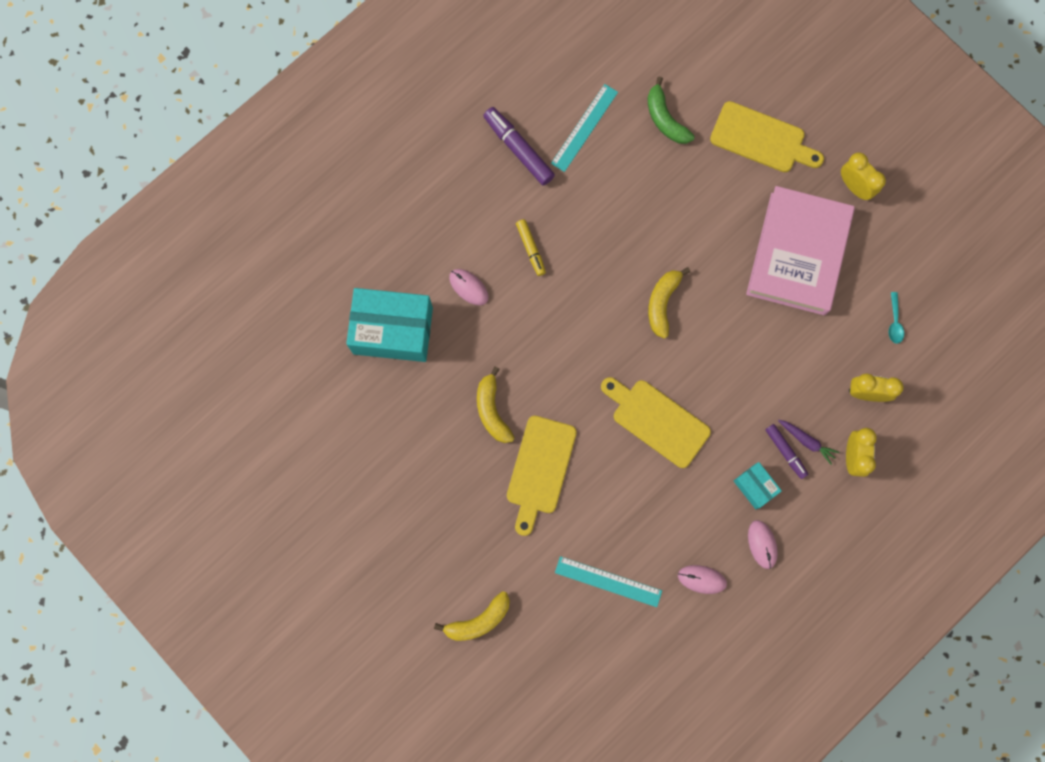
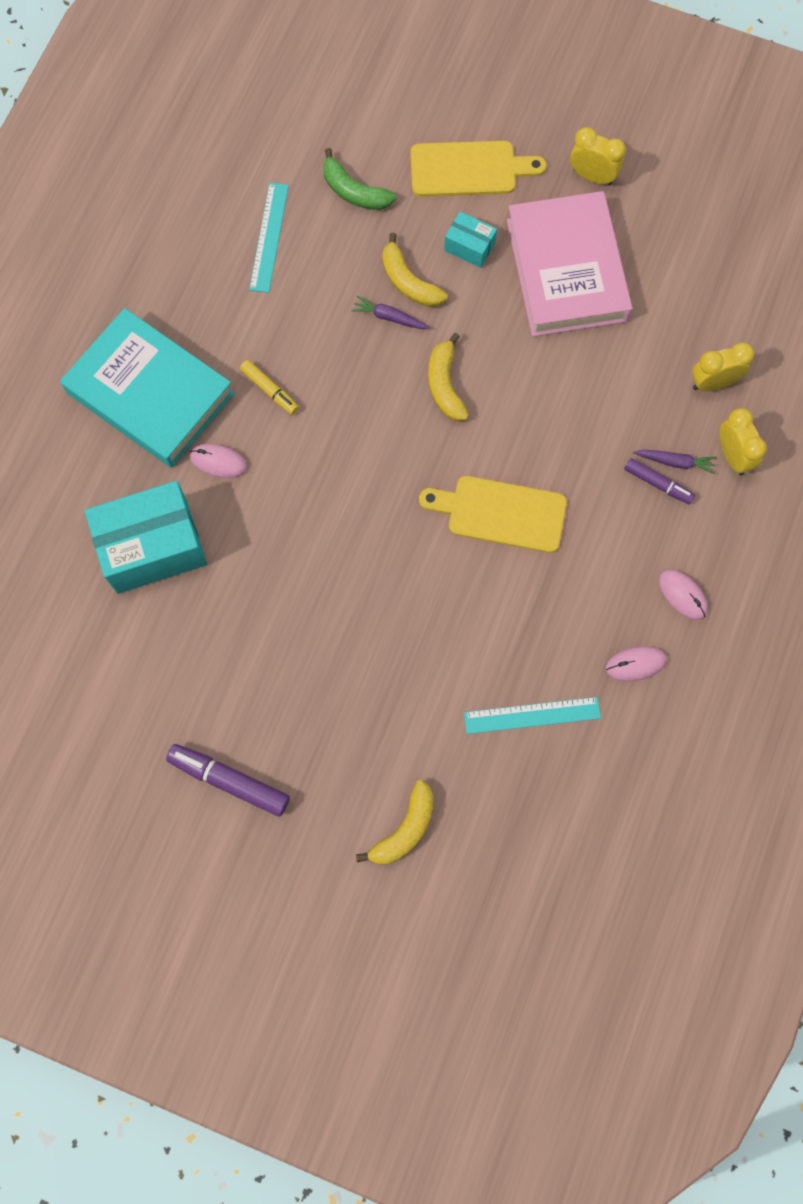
camera: 25 degrees left, 5 degrees down
(442, 212) = (150, 393): none -> turquoise book
(492, 410) = (309, 585): yellow banana -> yellow banana (408, 282)
(518, 149) = (206, 290): purple marker -> purple marker (229, 781)
(540, 469) = (395, 625): yellow cutting board -> none
(645, 231) = (389, 317): none -> purple carrot
(755, 486) = (643, 536): turquoise box -> turquoise box (469, 247)
(894, 322) = (705, 297): turquoise spoon -> none

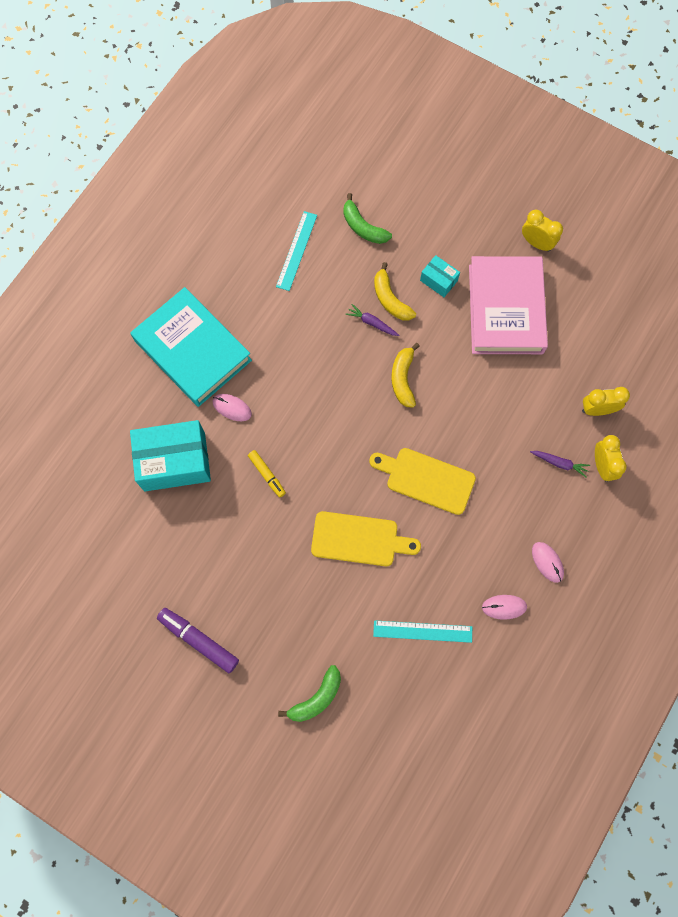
camera: 10 degrees right, 0 degrees up
(270, 390) = (277, 362): yellow marker -> yellow marker (267, 475)
(405, 829) = (316, 698): yellow banana -> green banana
(468, 169) = (448, 223): yellow cutting board -> yellow cutting board (359, 539)
(658, 484) = (544, 477): purple marker -> none

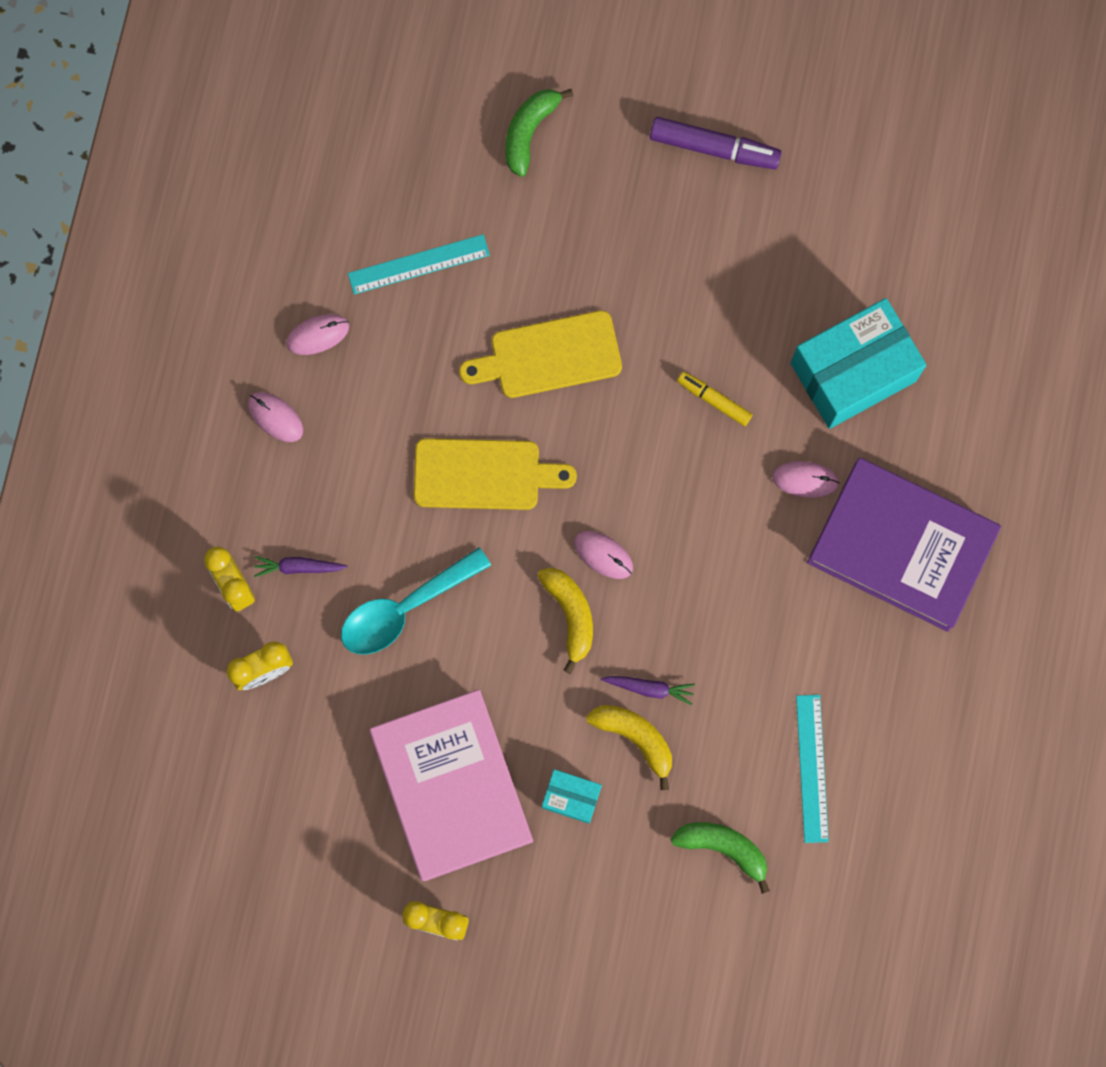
camera: 160 degrees right, 5 degrees up
(192, 350) = (901, 547): turquoise book -> purple book
(370, 406) = (603, 555): none -> pink mouse
(501, 416) = (404, 609): none -> turquoise spoon

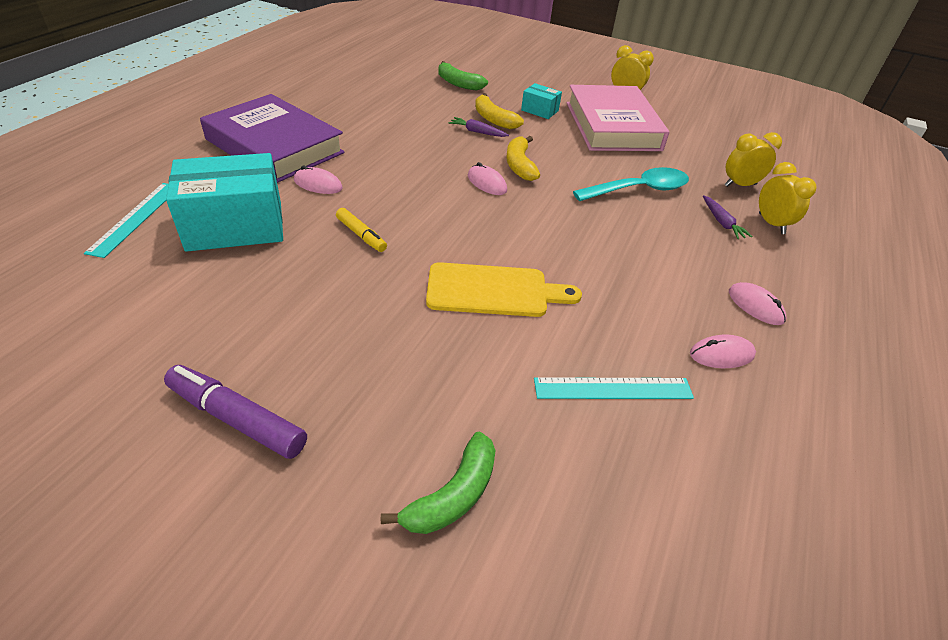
camera: 170 degrees left, 35 degrees down
(298, 567) = (721, 222): purple carrot -> purple carrot turned 60 degrees clockwise
(484, 474) = (569, 237): yellow cutting board -> none
(812, 768) = (393, 93): turquoise ruler -> turquoise ruler (135, 218)

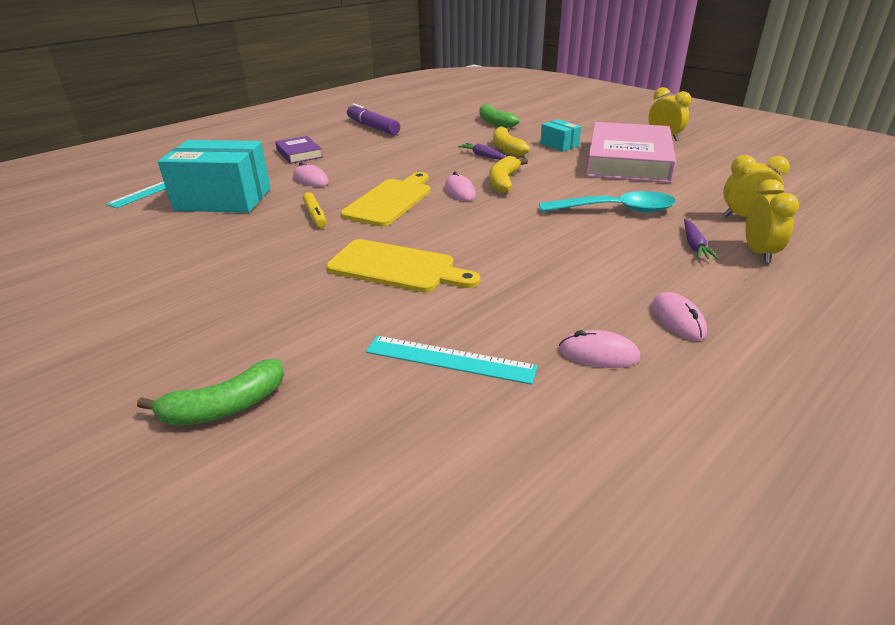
camera: 25 degrees right, 10 degrees down
(237, 418) = (110, 318): purple marker -> purple marker (373, 127)
(275, 146) = (299, 154): purple book -> purple book, size x0.46
(426, 204) = (390, 201): none -> yellow cutting board

